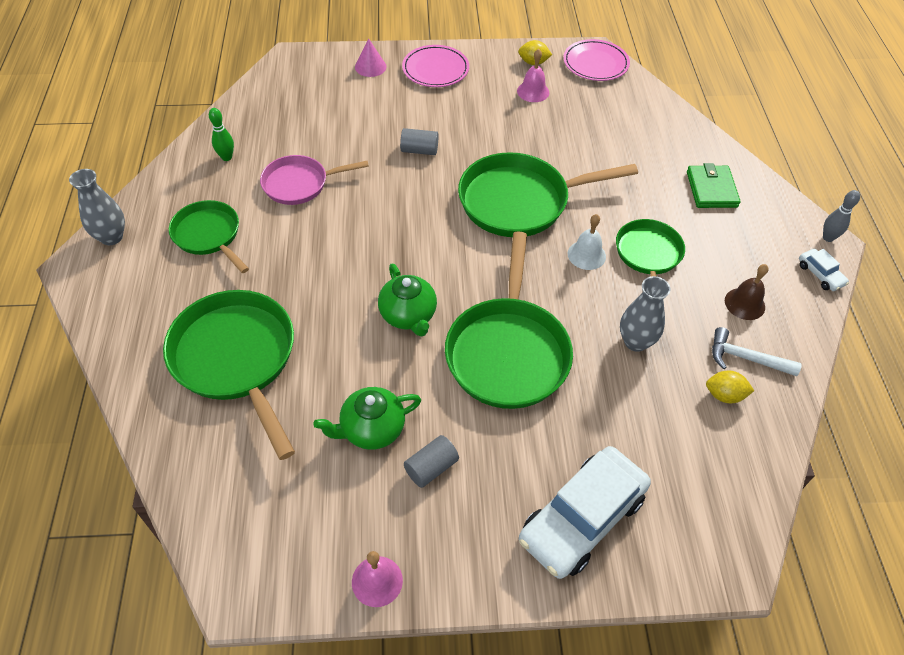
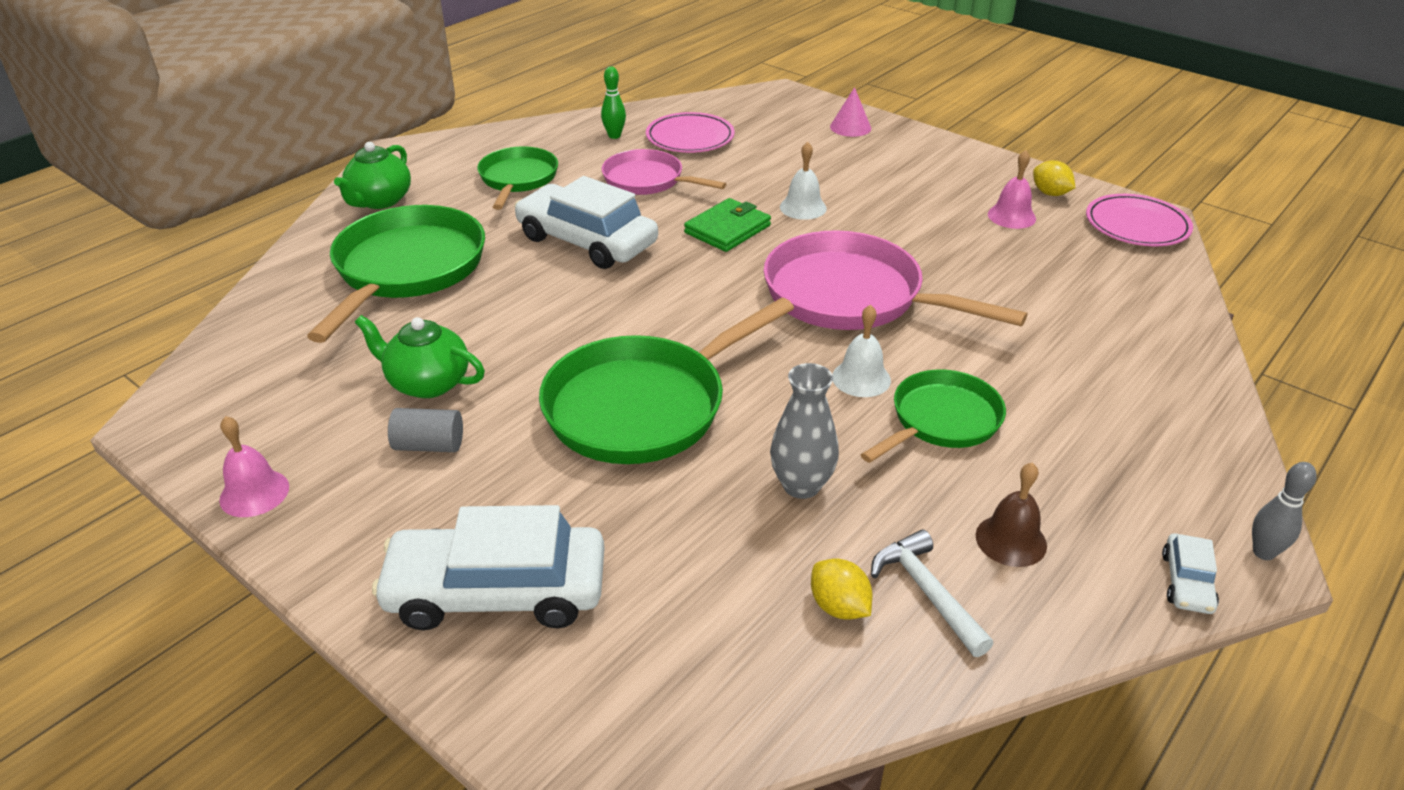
camera: 45 degrees right, 15 degrees down
(111, 237) = (447, 146): grey vase -> none
(325, 257) = (587, 241): none -> white car
(408, 315) = (593, 322): green teapot -> green teapot (380, 201)
(419, 150) = (803, 207): grey cylinder -> white bell
(435, 69) = (919, 155): pink plate -> pink plate (690, 137)
(520, 201) = (852, 296): green pan -> pink pan
(711, 189) = (1134, 407): green wallet -> green wallet (727, 229)

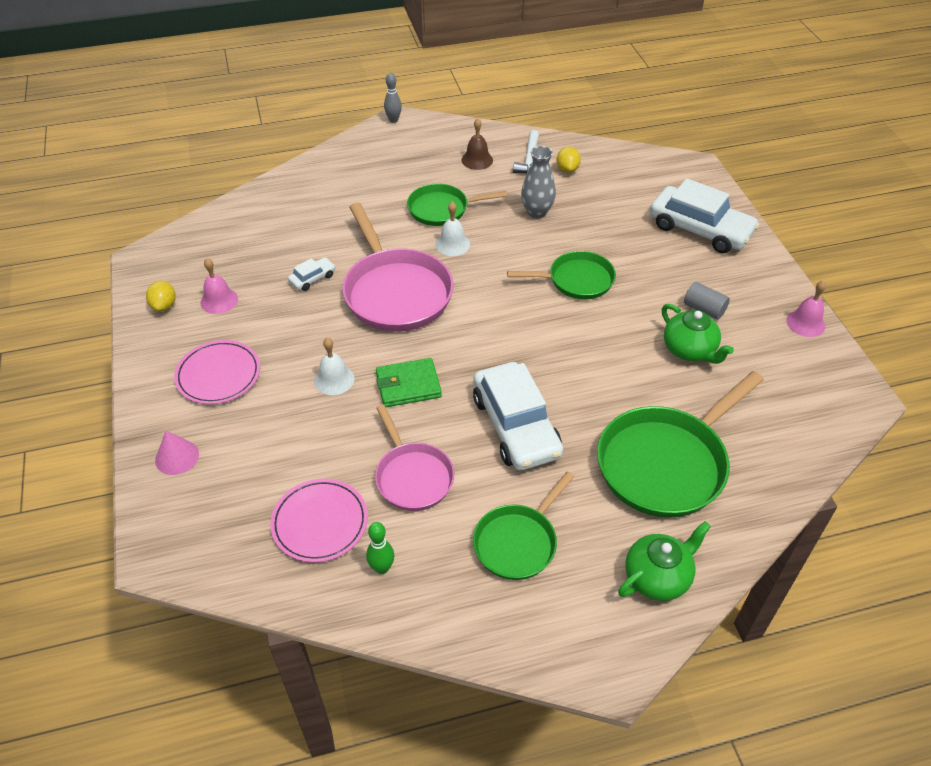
camera: 145 degrees left, 10 degrees up
(644, 405) = (576, 280): green pan -> green pan, size x0.60
(1136, 225) = (165, 257): pink plate -> pink plate (218, 375)
(1187, 582) = (434, 125): white car -> white car (312, 278)

